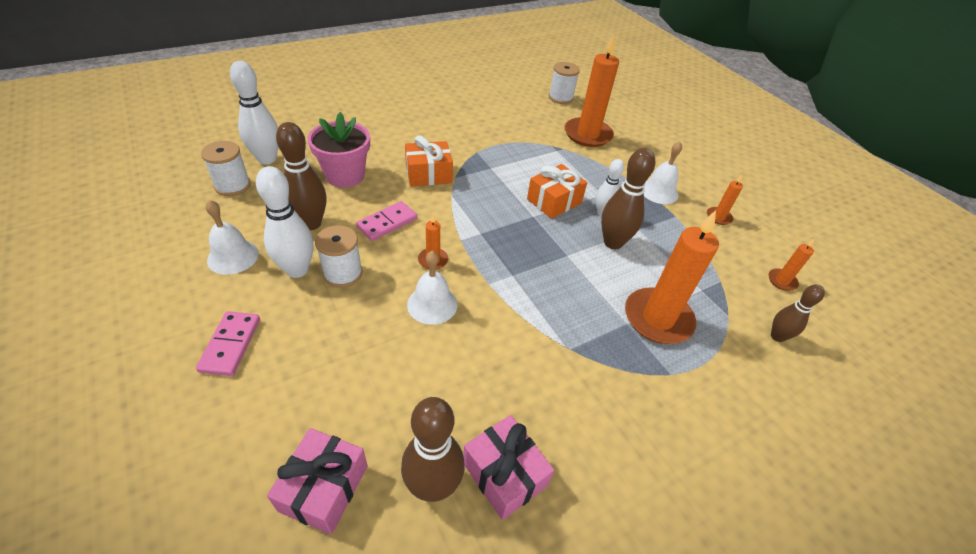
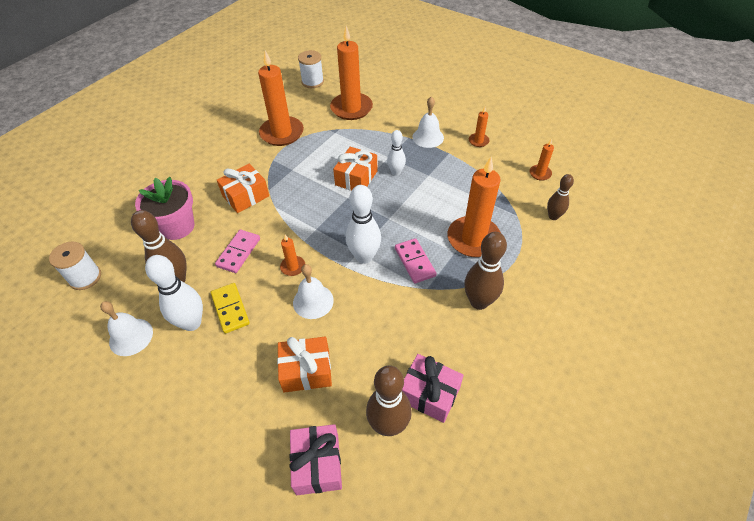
camera: 20 degrees left, 5 degrees up
(231, 345) = (180, 404): pink domino -> pink domino (415, 262)
(267, 159) = (98, 240): white bowling pin -> white bowling pin (364, 257)
(343, 273) = (230, 309): white spool -> yellow domino
(379, 374) = (306, 371): none -> orange gift
(501, 131) = (282, 133): none -> orange candle
(613, 242) = (415, 194): brown bowling pin -> brown bowling pin (479, 302)

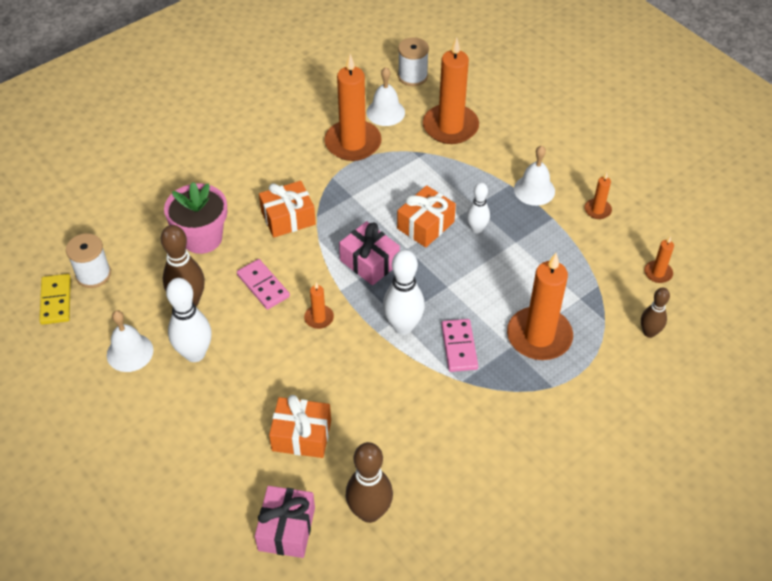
camera: 15 degrees right, 0 degrees up
(230, 309) = (238, 349): yellow domino -> yellow domino (56, 301)
(238, 252) = (263, 286): pink domino -> pink domino turned 75 degrees counterclockwise
(313, 301) = (330, 363): white bell -> white bell (385, 112)
(429, 394) = (423, 493): pink gift -> pink gift (369, 262)
(479, 302) = (515, 411): brown bowling pin -> none

